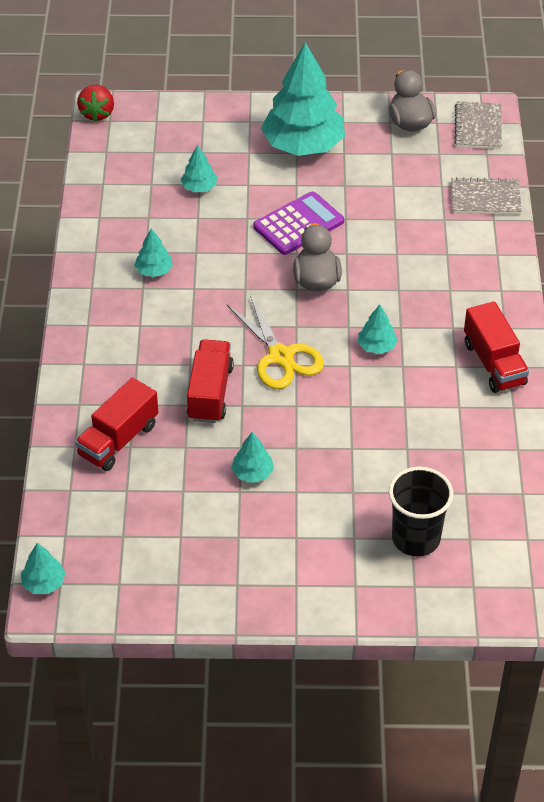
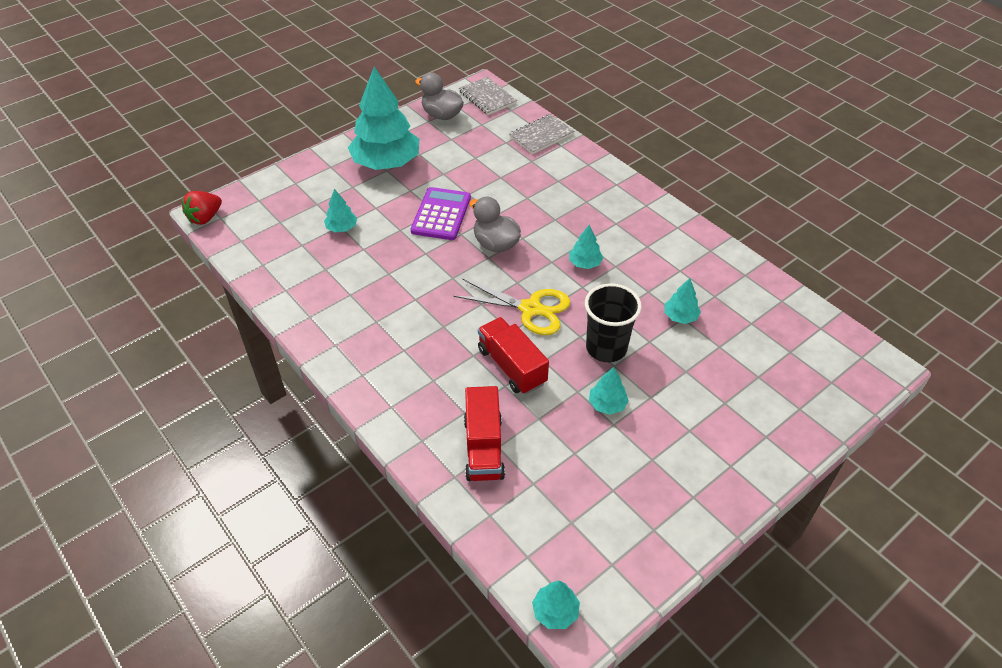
camera: 40 degrees left, 0 degrees up
(97, 113) = (205, 218): red strawberry -> red strawberry turned 75 degrees clockwise
(154, 270) = (371, 304): turquoise tree -> turquoise tree (680, 316)
(416, 538) = (761, 375): black cup -> black cup (606, 348)
(494, 363) = (667, 230): red truck -> none

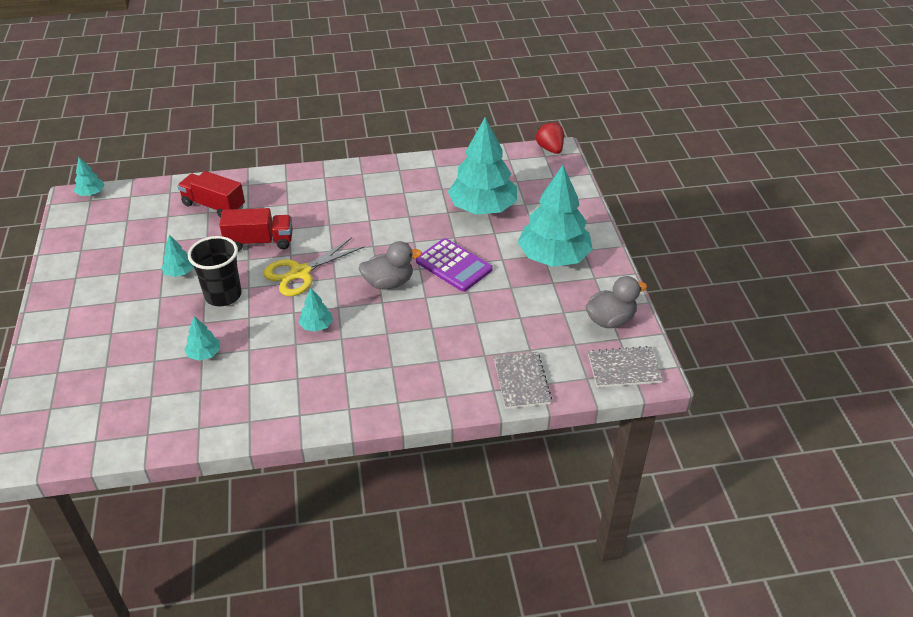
camera: 120 degrees right, 5 degrees down
(342, 228) = (482, 208): turquoise tree -> turquoise tree, size x2.33

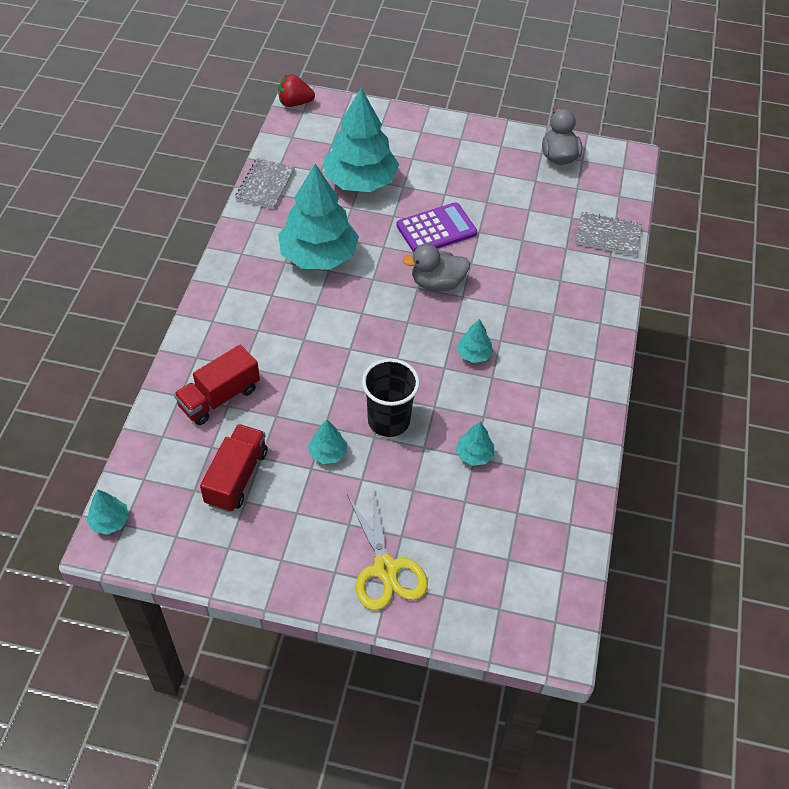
camera: 70 degrees left, 10 degrees up
(259, 242) = (313, 369): red truck -> red truck (236, 477)
(300, 273) = (385, 347): yellow scissors -> yellow scissors (385, 569)
(388, 283) = (437, 283): grey duck -> grey duck turned 105 degrees counterclockwise
(554, 257) = (460, 160): turquoise tree -> turquoise tree (318, 256)
(624, 368) = (618, 171): grey notebook -> grey notebook (265, 185)

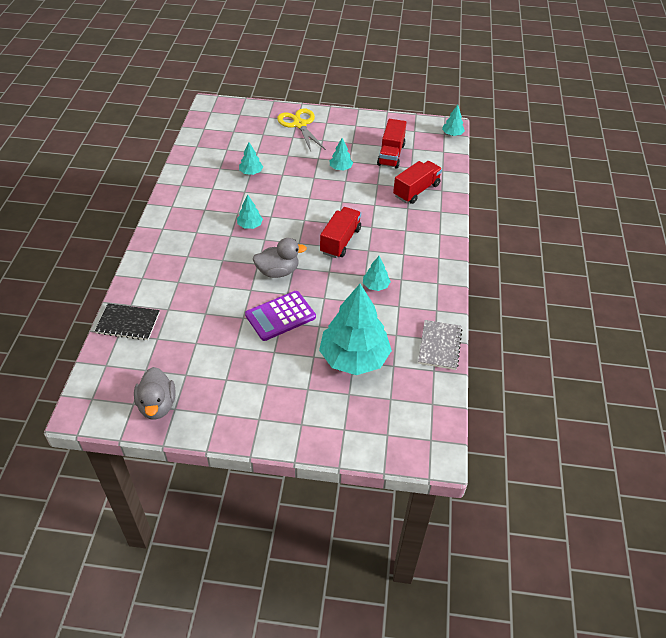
camera: 175 degrees right, 5 degrees down
(295, 103) = (442, 449): red strawberry -> none
(318, 256) = (375, 286): turquoise tree -> turquoise tree, size x0.43
(351, 320) = (340, 241): none -> red truck
(388, 421) = (305, 185): black cup -> none
(608, 235) = (128, 323): grey notebook -> black notebook

